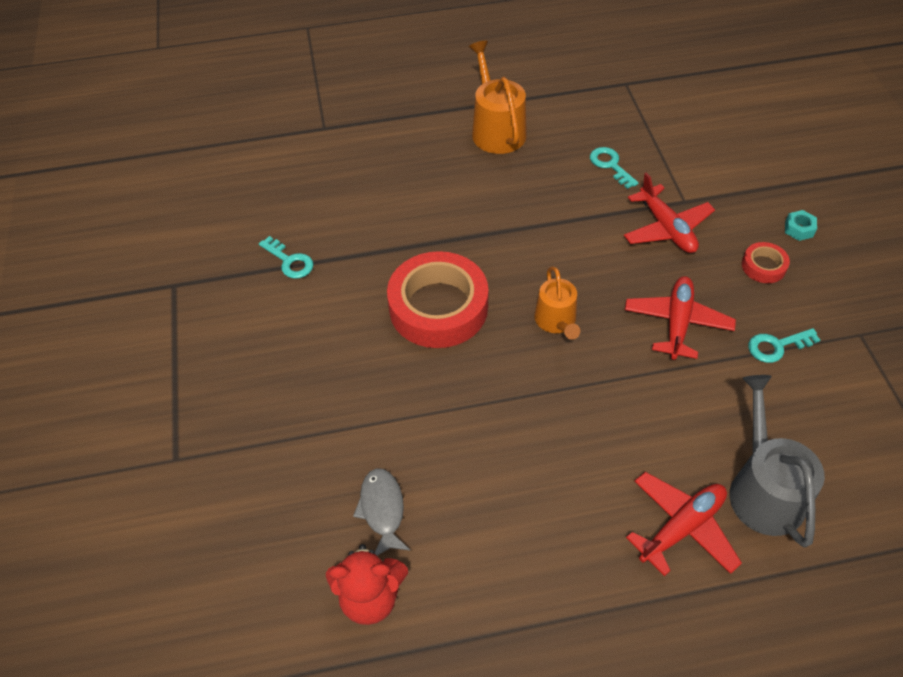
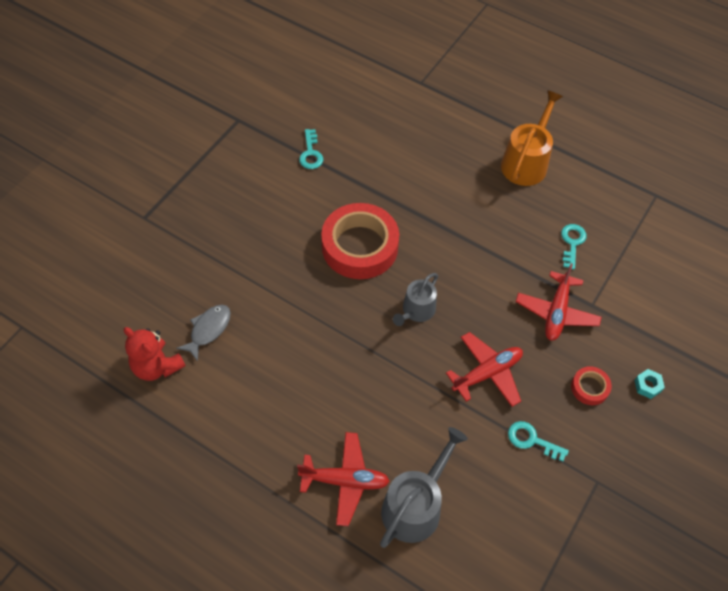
camera: 40 degrees right, 5 degrees up
(556, 321) = (416, 311): orange watering can -> grey watering can

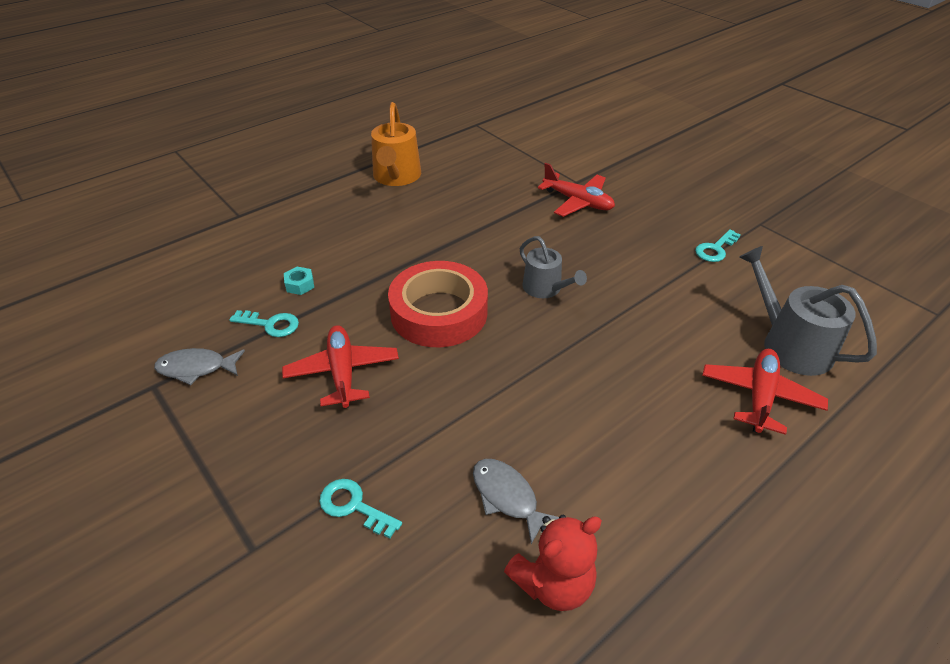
camera: 70 degrees left, 15 degrees down
(259, 133) = (196, 368): none -> grey fish
(487, 373) = (636, 258): red plane -> red plane (342, 372)
(526, 162) = (396, 177): orange watering can -> orange watering can turned 135 degrees counterclockwise
(572, 243) = (504, 175): turquoise key -> turquoise key (354, 506)
(589, 388) = (663, 204): red tape -> none
(647, 386) = (667, 176): turquoise nut -> turquoise nut (300, 285)

